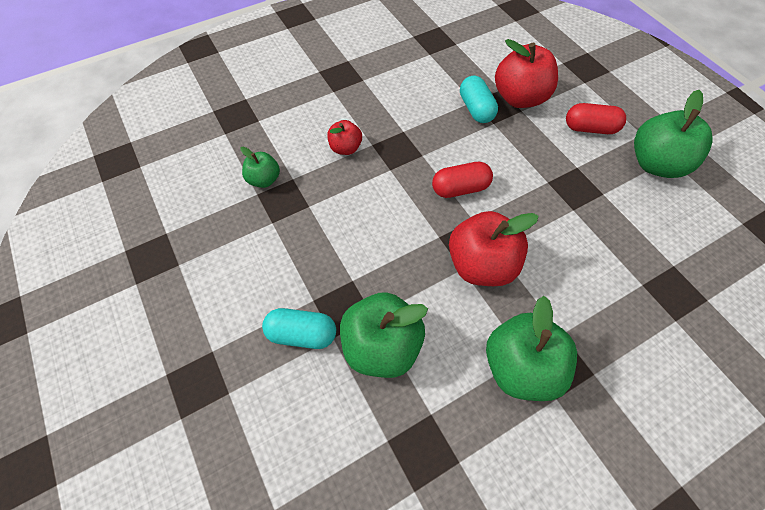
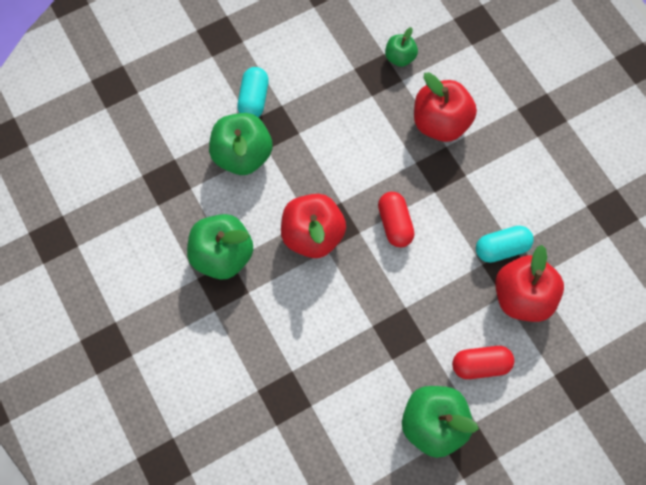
camera: 90 degrees right, 10 degrees up
(345, 148) = (440, 123): red apple -> red apple, size x1.84
(590, 128) = (480, 365): red capsule -> red capsule turned 75 degrees clockwise

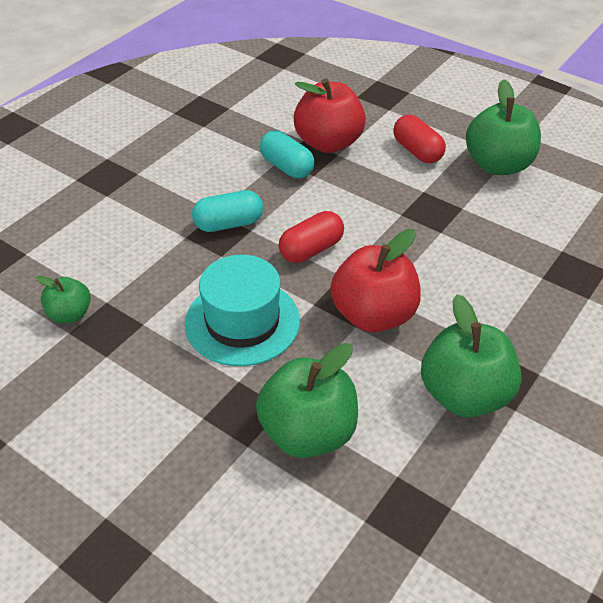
camera: 115 degrees left, 25 degrees down
(254, 99) = (209, 456): turquoise capsule -> turquoise capsule (228, 224)
(346, 152) = (242, 322): none -> turquoise hat
(440, 123) = (155, 250): red apple -> none

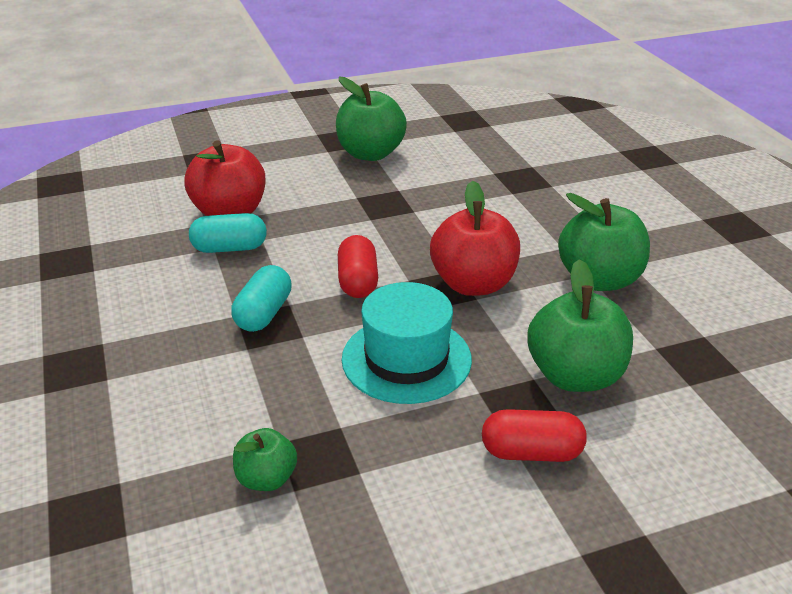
camera: 55 degrees left, 10 degrees down
(417, 151) = (304, 178): red capsule -> red capsule (531, 452)

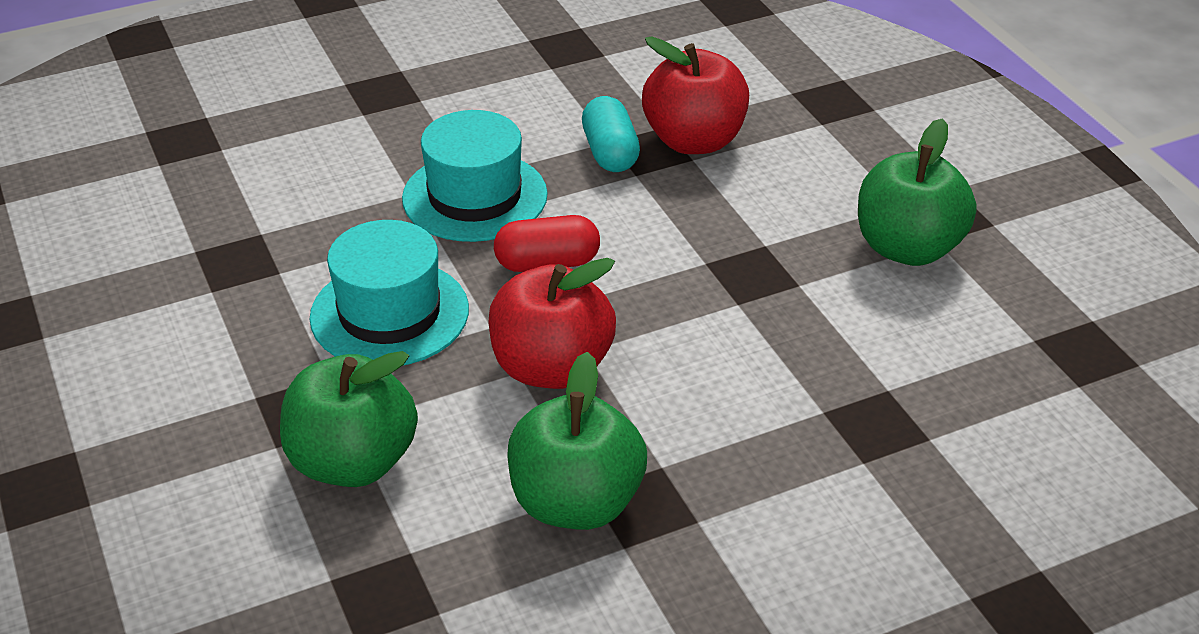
camera: 85 degrees right, 5 degrees up
(263, 313) = (475, 196): turquoise capsule -> turquoise hat
(266, 478) = (212, 232): green apple -> none
(531, 452) = (222, 417): red capsule -> none

